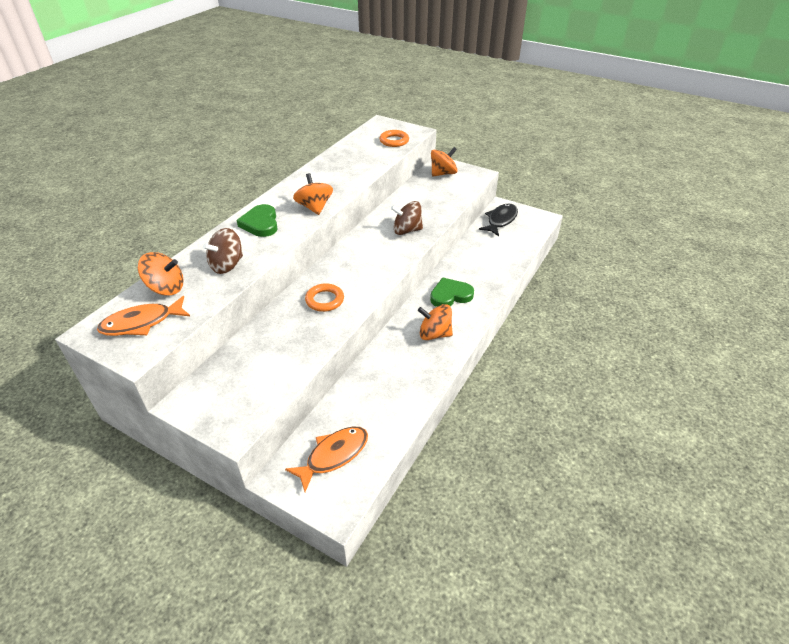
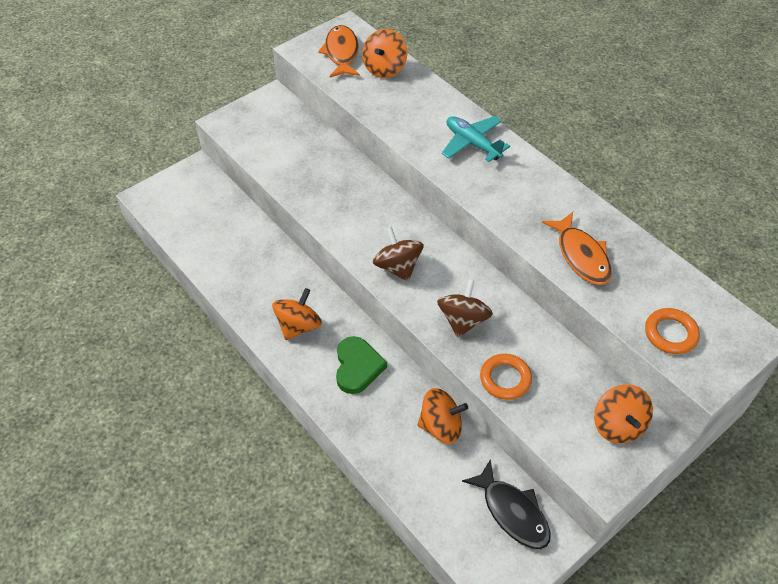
camera: 110 degrees right, 10 degrees up
(227, 265) = (402, 110): brown spinning top -> brown spinning top (398, 267)
(260, 223) = (472, 143): green heart -> turquoise plane
(314, 207) = (490, 195): orange spinning top -> orange spinning top (441, 426)
(324, 300) = (357, 207): orange ring -> orange ring (505, 379)
(334, 455) = (195, 205): orange fish -> orange fish (581, 256)

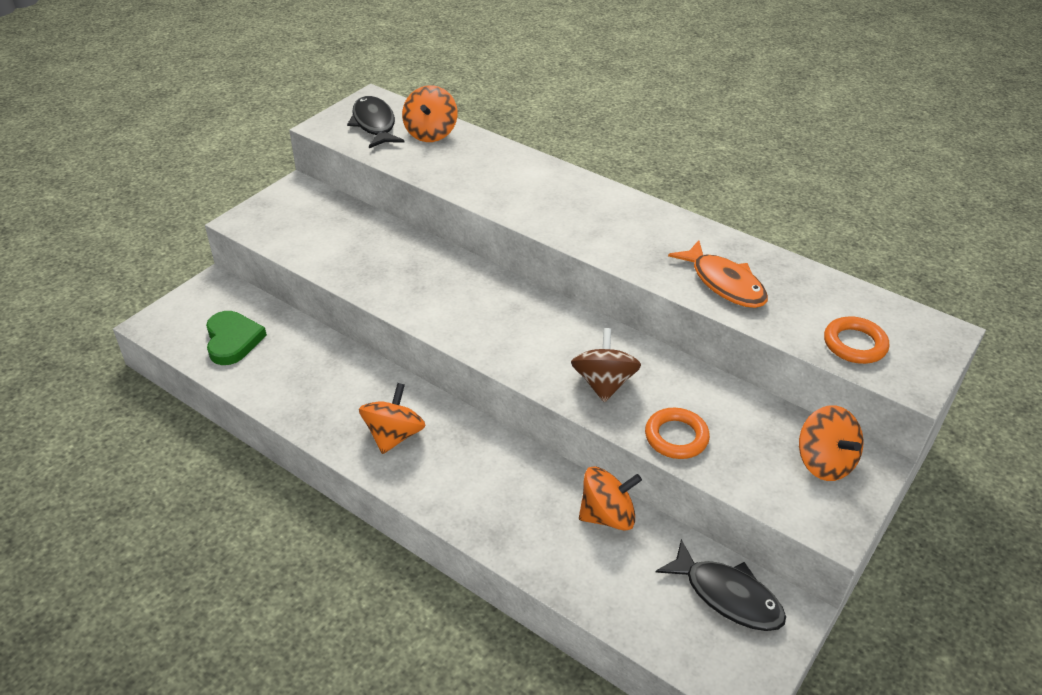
camera: 15 degrees left, 10 degrees down
(341, 53) = (374, 124): orange fish -> black fish
(357, 367) = (483, 468): green heart -> green heart (232, 340)
(398, 267) = (506, 340): brown spinning top -> none
(472, 143) = (558, 192): turquoise plane -> none

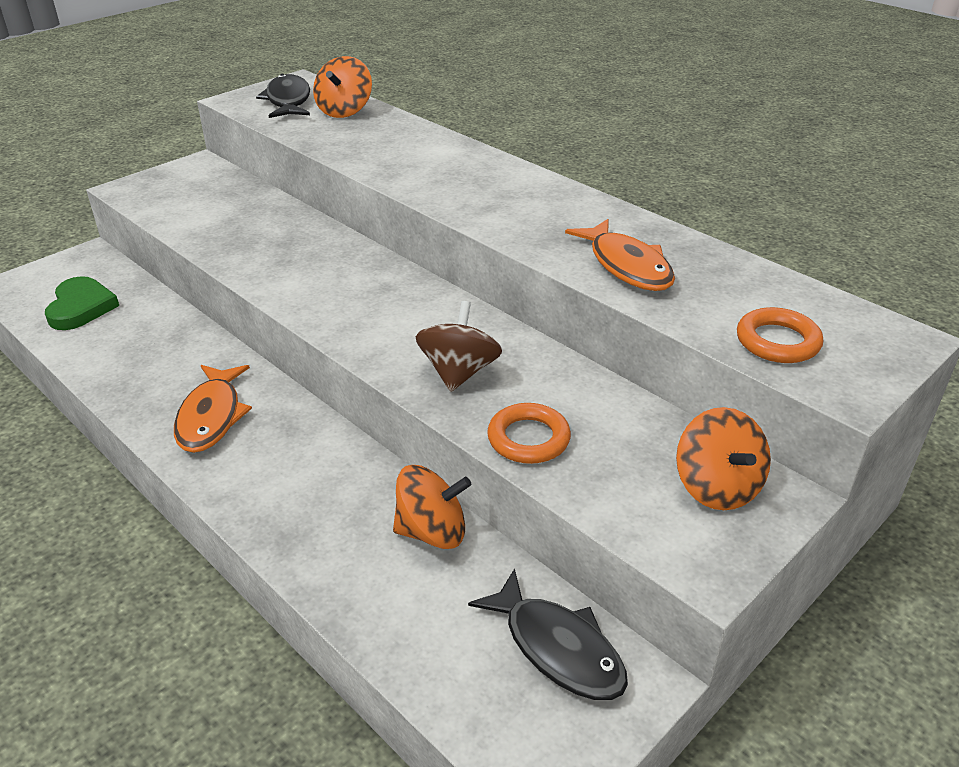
camera: 10 degrees right, 5 degrees down
(394, 435) = (211, 417): orange spinning top -> orange fish

